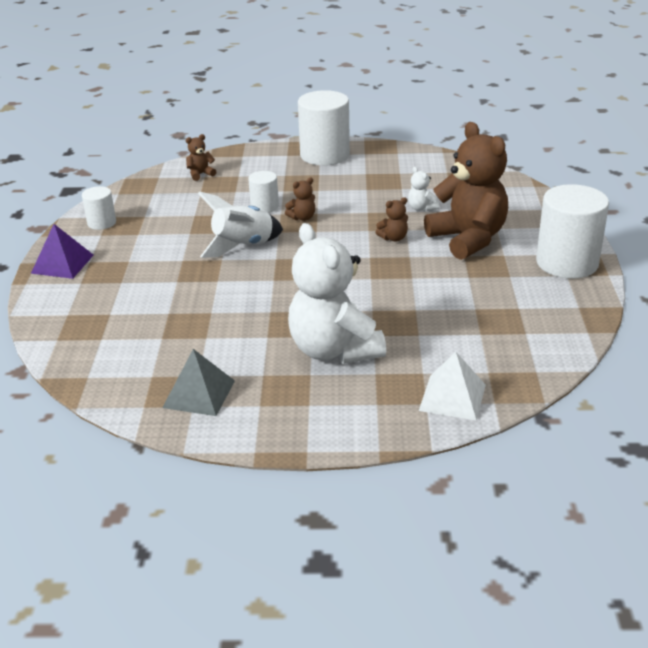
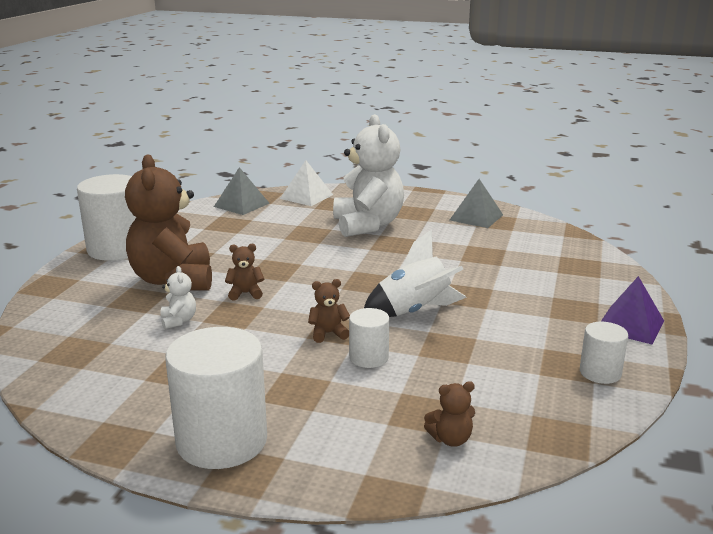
camera: 165 degrees left, 10 degrees down
(522, 359) = (241, 205): none -> grey pyramid

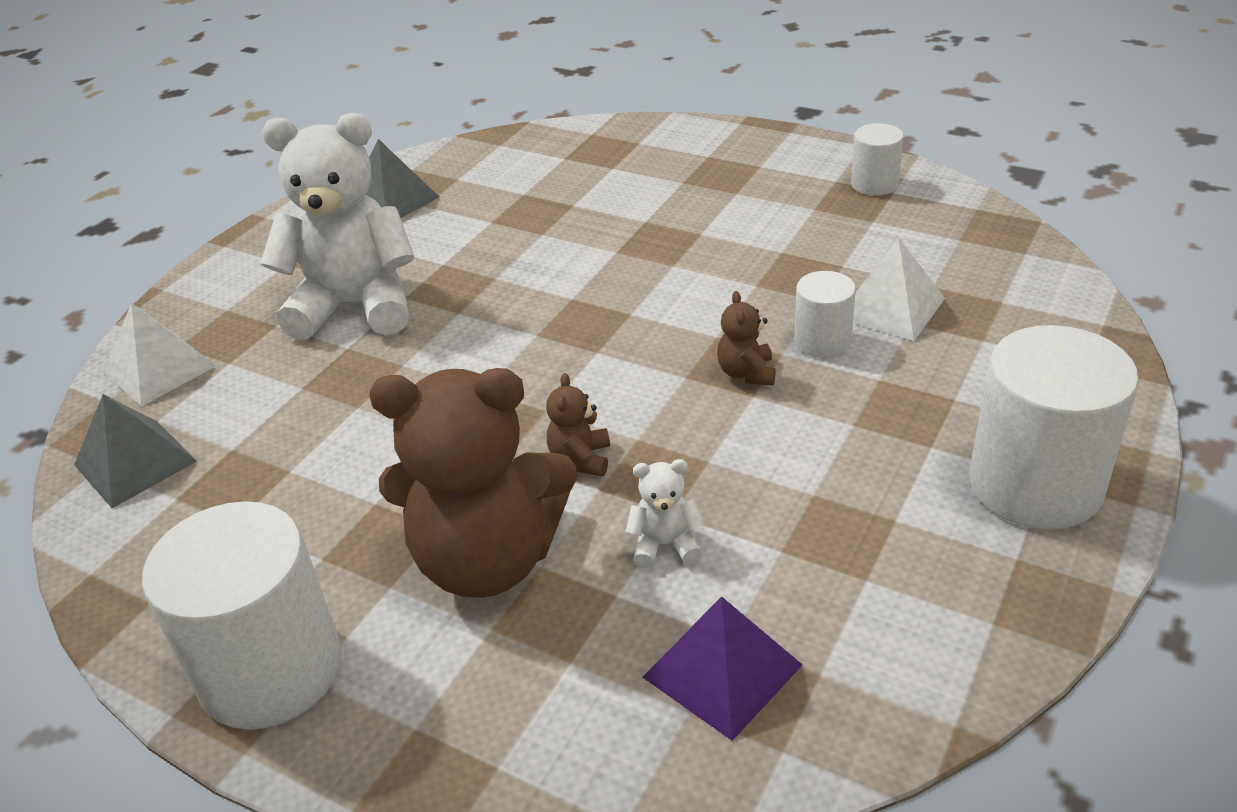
camera: 75 degrees left, 15 degrees up
(414, 311) = (696, 290): white rocket -> none
(417, 383) = (891, 307): none -> white pyramid
(450, 439) = (1013, 297): brown teddy bear -> none
(630, 325) = (769, 147): purple pyramid -> purple pyramid (722, 670)

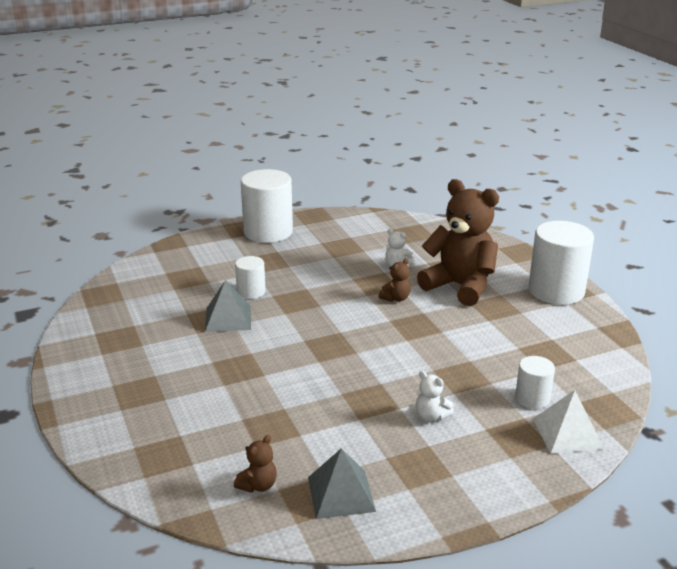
camera: 145 degrees left, 10 degrees down
(135, 463) = (593, 384): grey pyramid -> grey pyramid (228, 318)
(356, 306) = (431, 416): white teddy bear -> white teddy bear, size x0.40
(722, 670) = (416, 238): purple pyramid -> none
(746, 373) = (296, 295): brown teddy bear -> brown teddy bear (258, 485)
(874, 184) = (93, 341): white cylinder -> white cylinder (532, 398)
(891, 307) = (205, 290): white pyramid -> none

